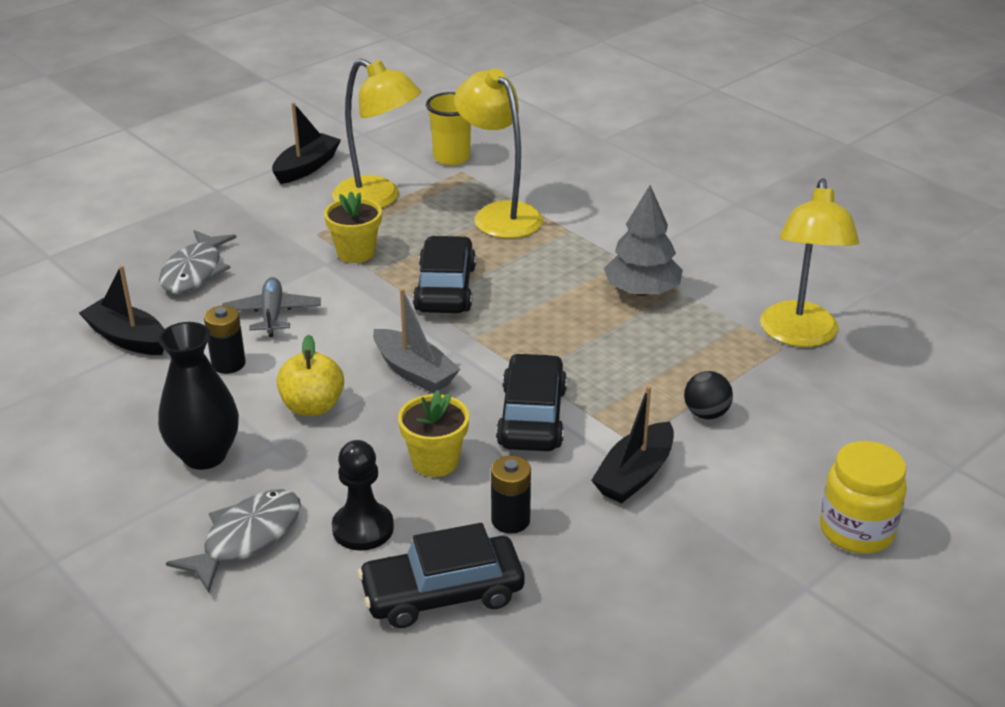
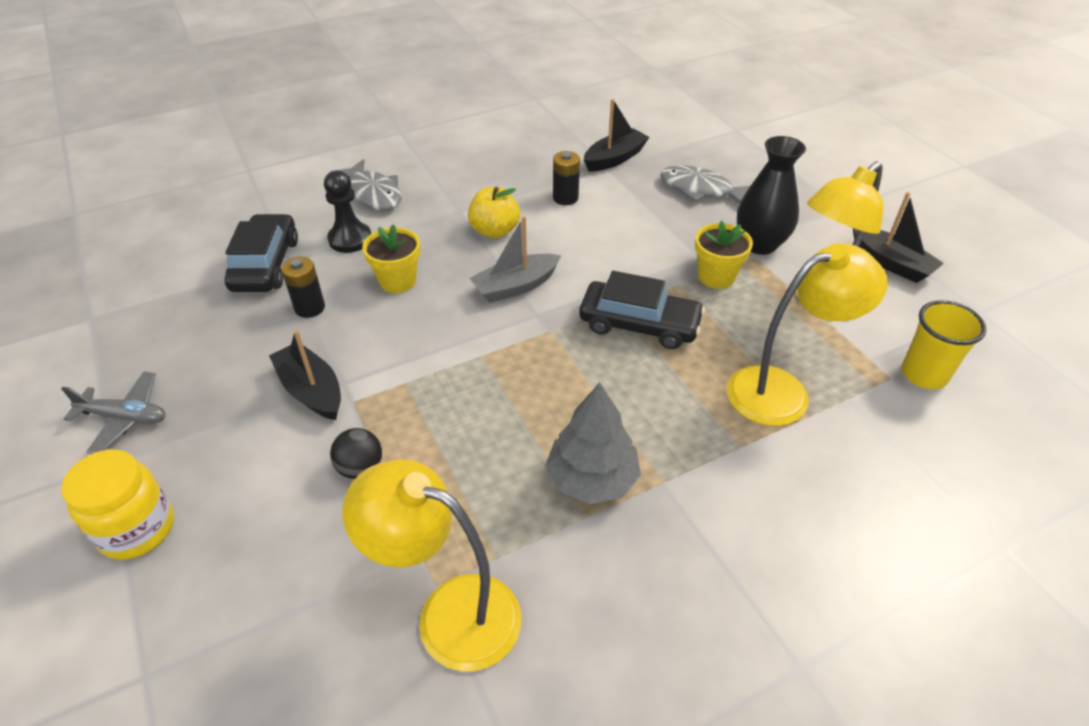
camera: 105 degrees right, 10 degrees up
(204, 455) = (464, 183): black vase -> black vase (760, 244)
(272, 314) = (626, 222): grey plane -> grey plane (125, 418)
(532, 417) = (421, 344): black car -> none

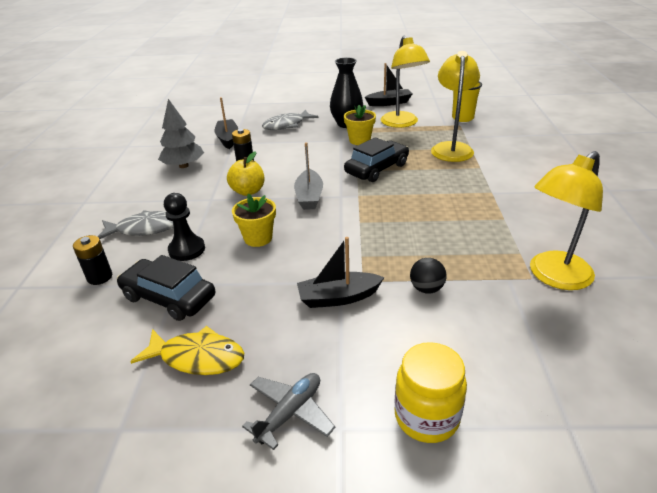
camera: 60 degrees left, 10 degrees down
(185, 323) = (197, 357): none -> yellow fish
(309, 308) = (247, 283): black battery -> black battery (100, 277)
(592, 478) = (479, 210): grey tree -> grey tree (183, 166)

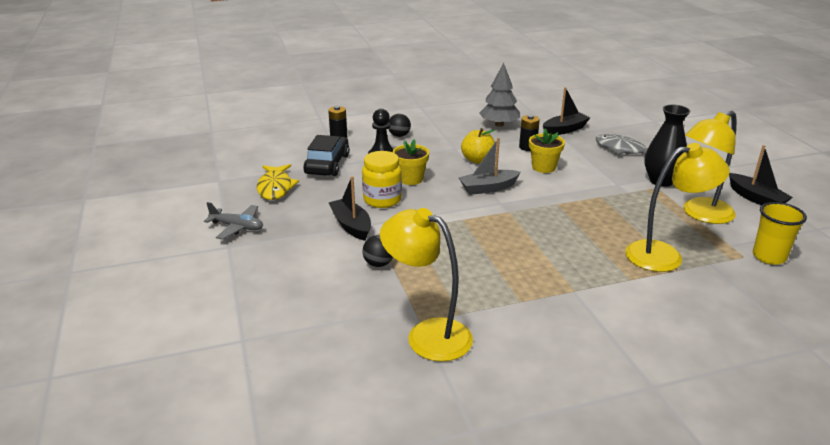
camera: 70 degrees right, 5 degrees down
(145, 229) = (399, 135): grey fish -> black ball
(359, 140) = (627, 195): yellow flower pot -> yellow flower pot (544, 167)
(377, 169) = (569, 214): black car -> none
(426, 417) = (242, 277): yellow jar -> yellow jar (382, 200)

